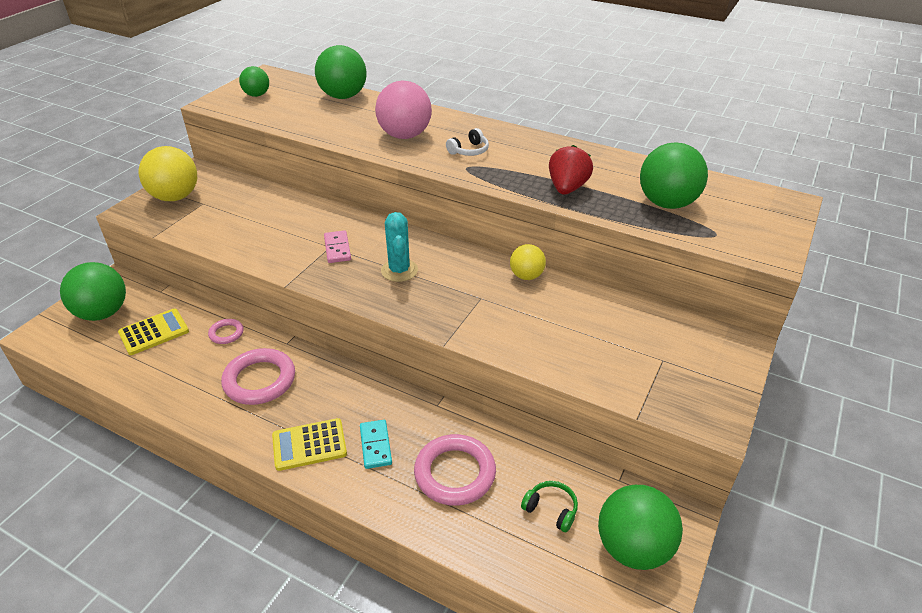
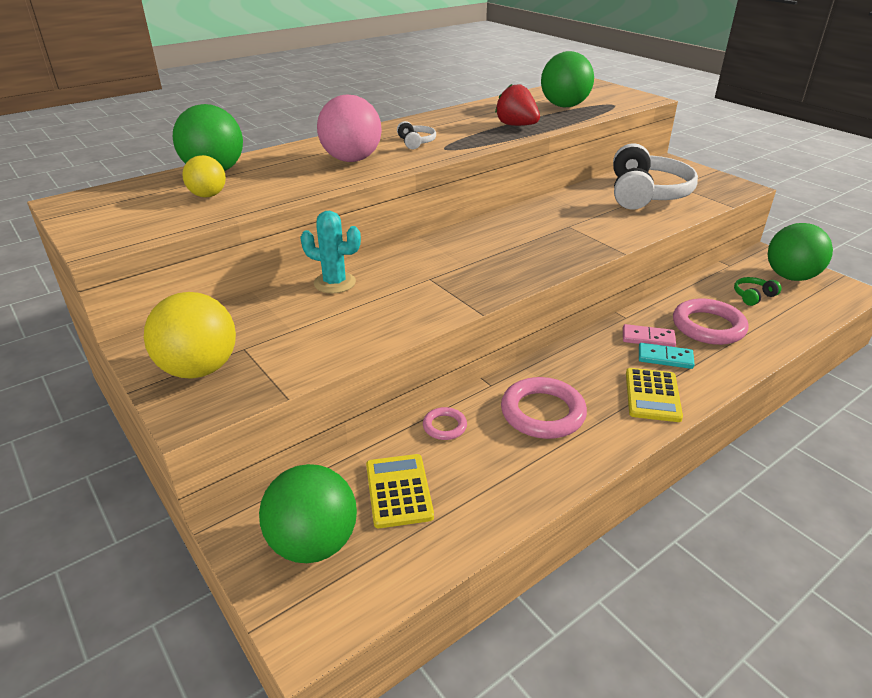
camera: 65 degrees left, 5 degrees down
(257, 95) = (125, 214): green ball -> none
(337, 248) = (437, 275): pink domino -> pink domino (648, 338)
(399, 270) = (502, 251): turquoise cactus -> turquoise cactus (334, 283)
(526, 276) = (550, 203): yellow ball -> yellow ball (208, 195)
(611, 338) = (646, 194): none -> white headphones

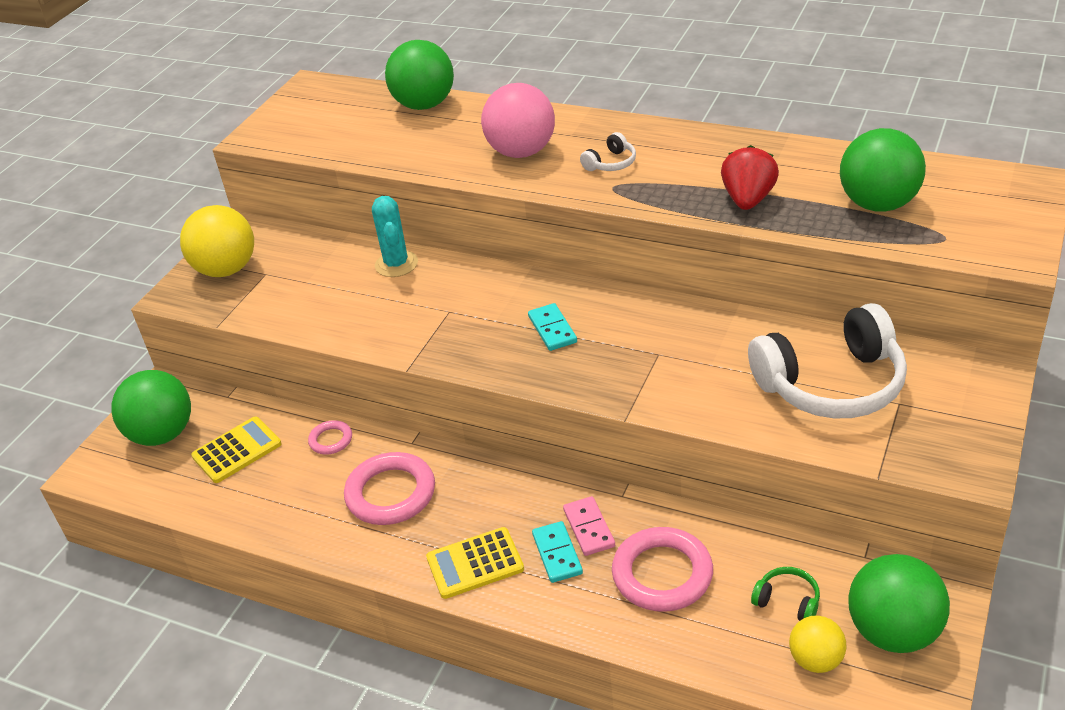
camera: 65 degrees right, 5 degrees up
(208, 195) = (372, 129): yellow ball -> yellow ball (815, 660)
(502, 249) = (552, 329): none -> turquoise domino

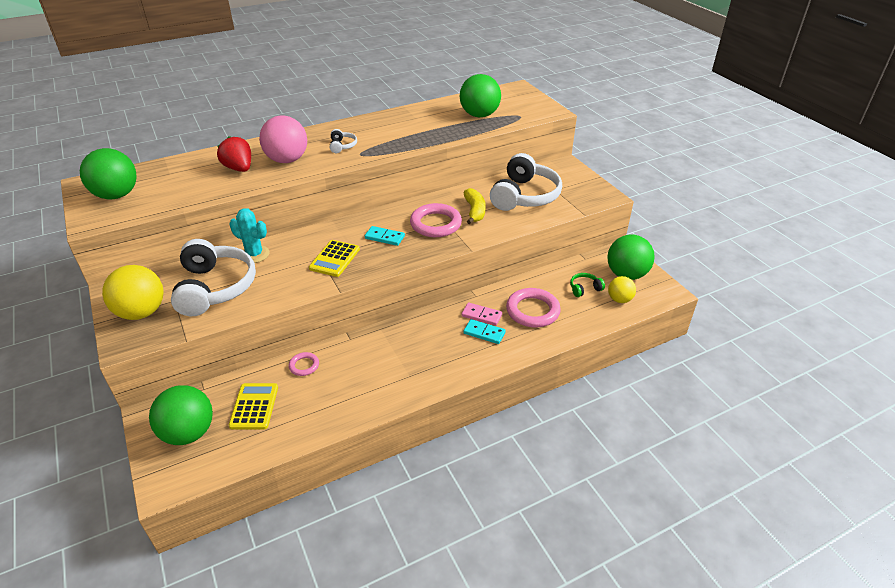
camera: 55 degrees left, 0 degrees up
(312, 282) = (215, 288): none -> white headphones
(391, 493) = (374, 364): pink ring -> pink ring (435, 224)
(424, 105) = (189, 163): green ball -> green ball (117, 195)
(475, 563) = (457, 361): yellow calculator -> yellow calculator (334, 259)
(719, 363) = (474, 211): none -> yellow banana
(748, 200) = (428, 134): red strawberry -> red strawberry (239, 168)

